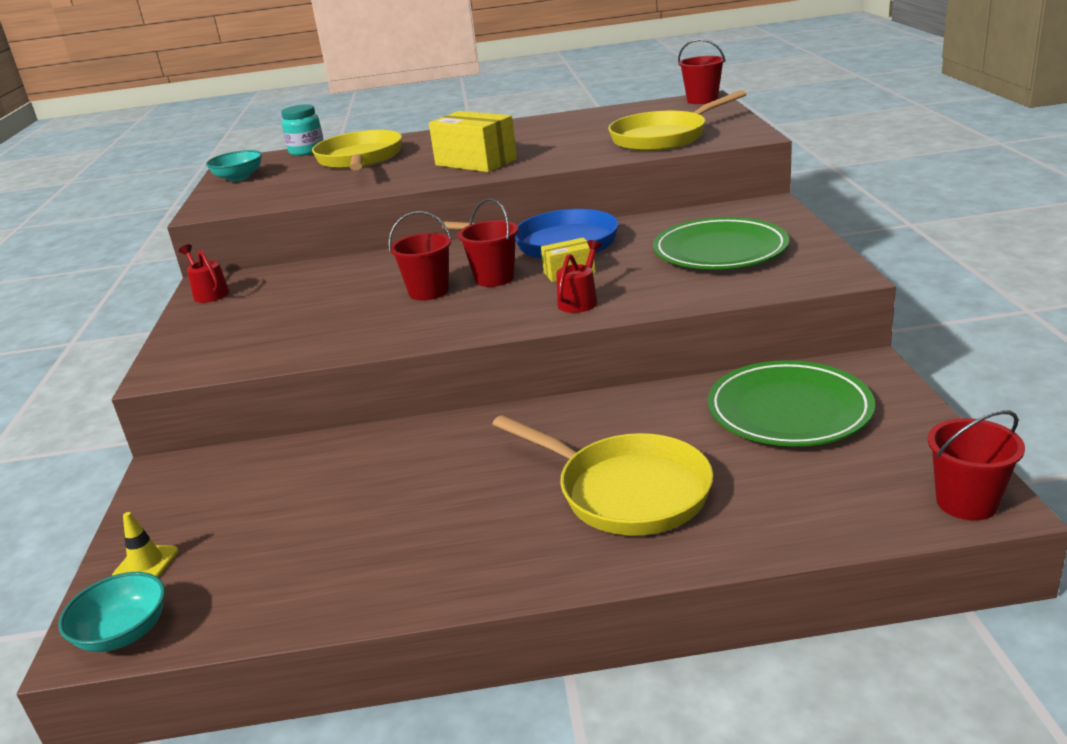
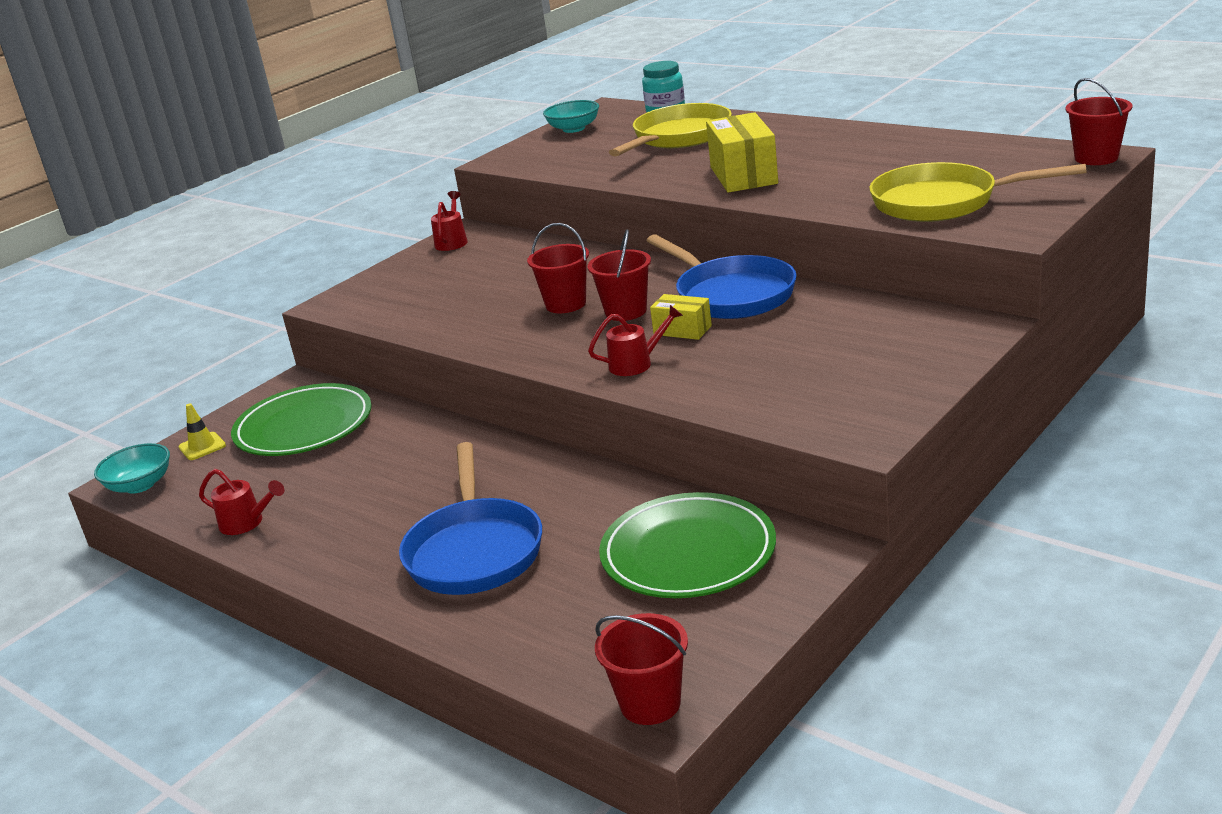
camera: 45 degrees right, 0 degrees up
(344, 591) = (247, 523): none -> red watering can
(625, 491) = (474, 550): yellow pan -> blue pan
(720, 251) = (831, 362): green plate -> green plate (304, 427)

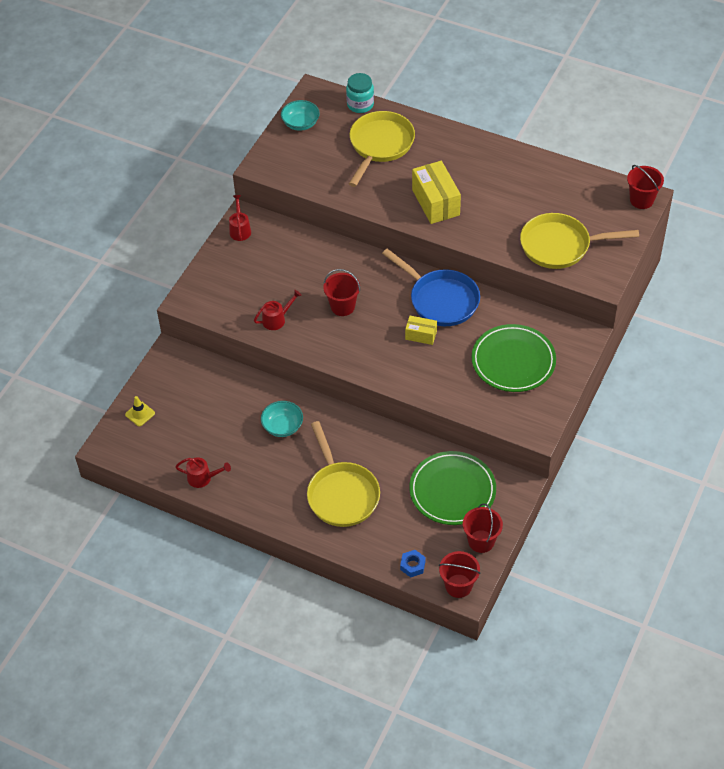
camera: 15 degrees left, 25 degrees up
(140, 485) = (118, 449): turquoise bowl -> turquoise bowl (282, 426)
(304, 427) = (197, 395): green plate -> green plate (513, 361)
(474, 550) = (341, 494): blue pan -> yellow pan
(565, 664) = (412, 565): none -> blue nut
(626, 311) = (382, 315): red bucket -> red bucket (481, 541)
(637, 363) = (403, 367): red watering can -> red watering can (277, 319)

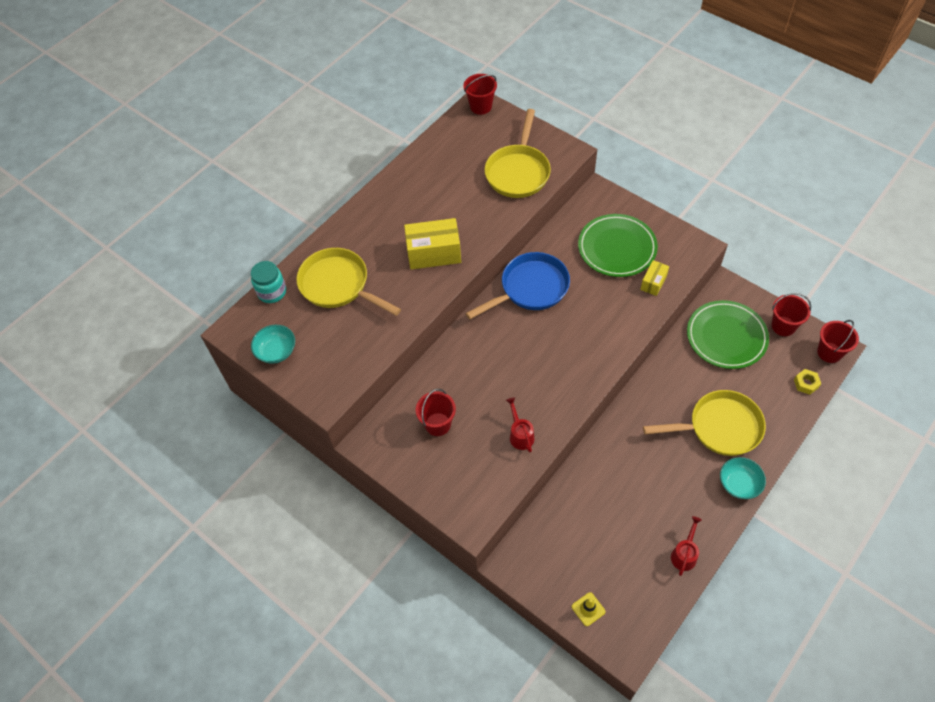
camera: 75 degrees left, 5 degrees up
(240, 229) = (382, 451): red watering can -> none
(282, 426) = (630, 466): turquoise bowl -> turquoise bowl (739, 484)
(342, 306) = (518, 371): red bucket -> red bucket (437, 424)
(412, 565) = (806, 383): blue nut -> yellow nut
(421, 335) = (570, 312): yellow box -> yellow box (653, 283)

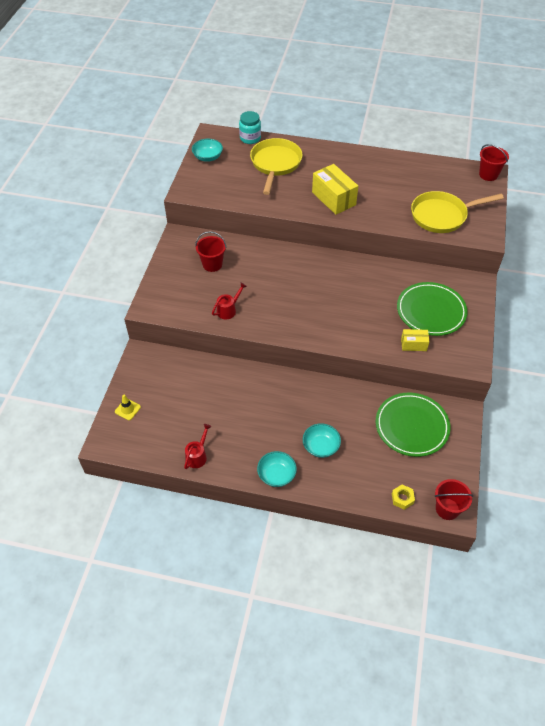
camera: 60 degrees right, 5 degrees down
(530, 288) = (355, 273): blue pan -> none
(684, 554) = (198, 455): red watering can -> red watering can turned 60 degrees counterclockwise
(719, 427) = (321, 446): yellow pan -> turquoise bowl
(783, 326) = (451, 465): red bucket -> none

